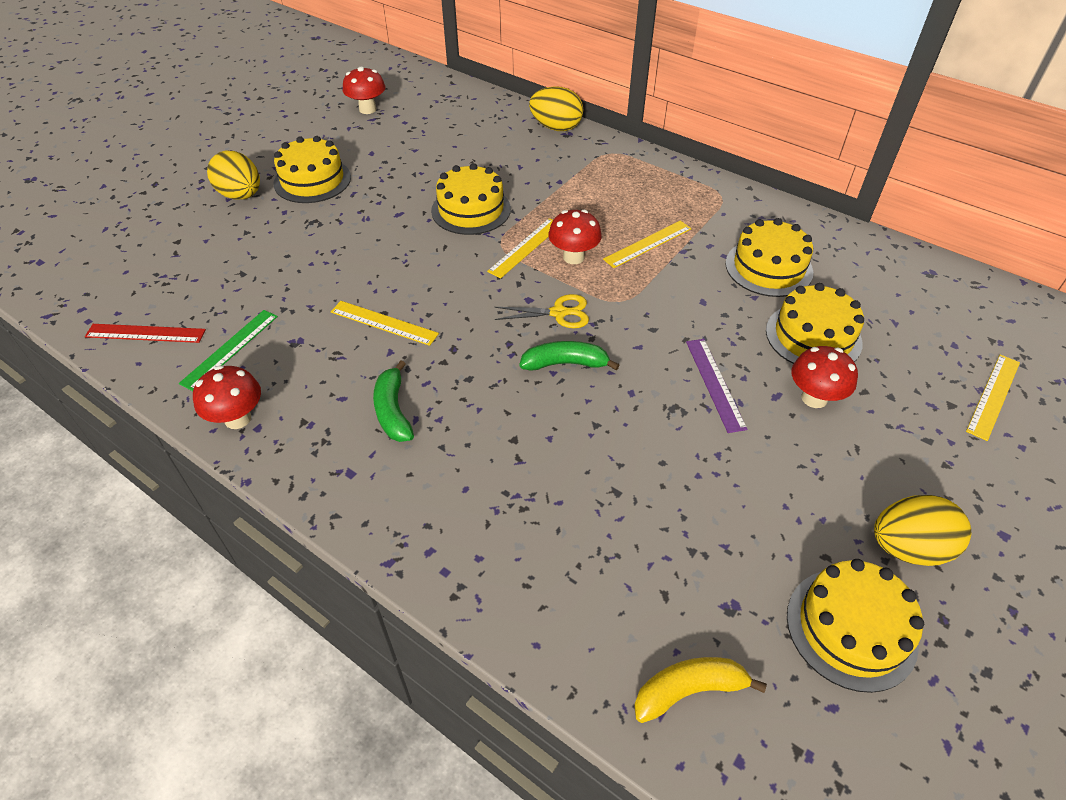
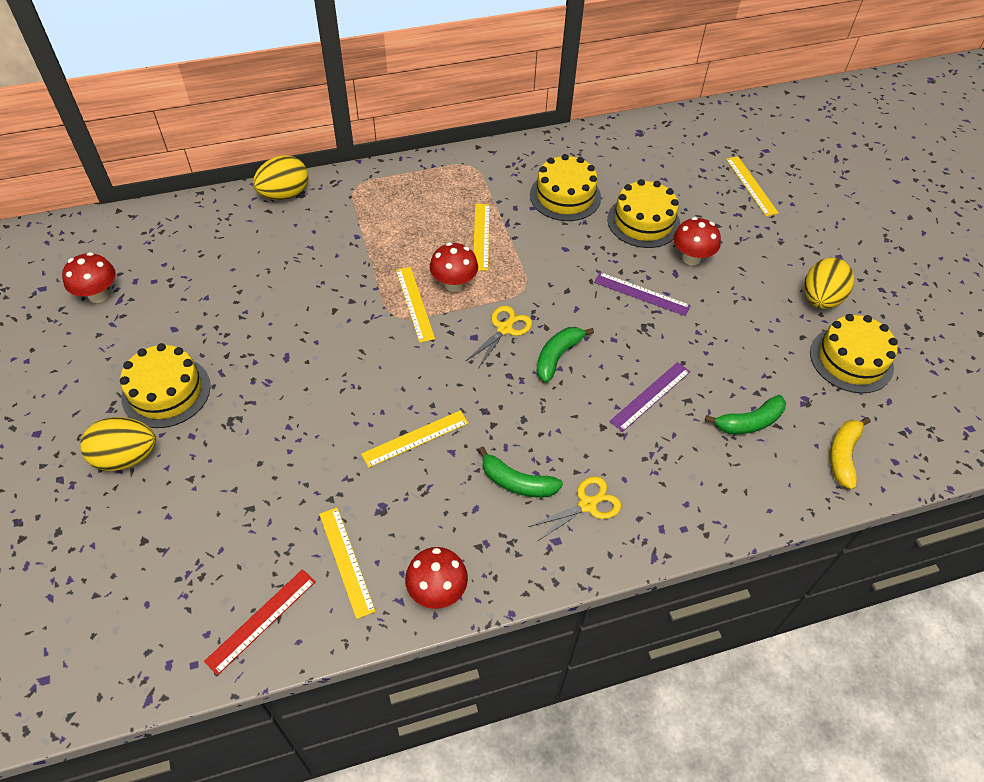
camera: 55 degrees left, 5 degrees up
(230, 349) = (346, 561): green ruler -> yellow ruler
(410, 475) = (587, 505): none -> yellow scissors
(471, 210) = (333, 308): yellow cake -> none
(589, 457) = (650, 396): none -> purple ruler
(642, 563) = (749, 422): none -> green banana

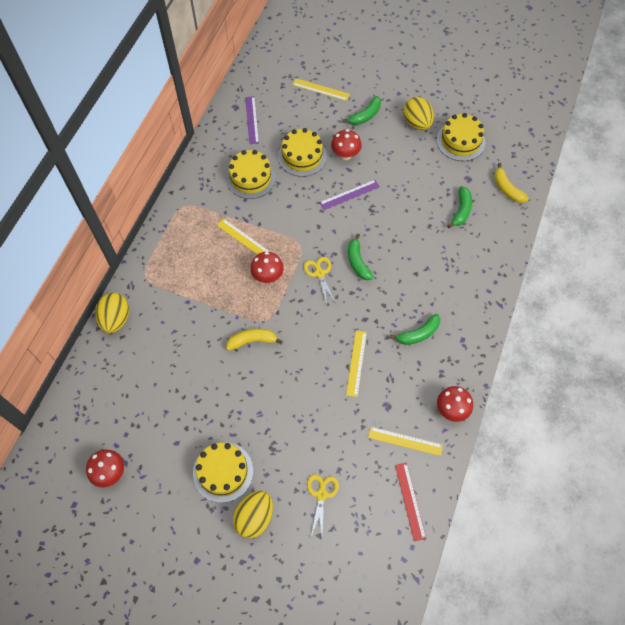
camera: 50 degrees left, 10 degrees up
(357, 319) = (252, 341): none -> yellow banana
(415, 303) = (265, 304): yellow ruler -> none
(587, 505) = (453, 312): yellow scissors -> yellow scissors (321, 495)
(650, 396) = (414, 239): purple ruler -> purple ruler (252, 120)
(767, 244) = (365, 116): none -> green banana

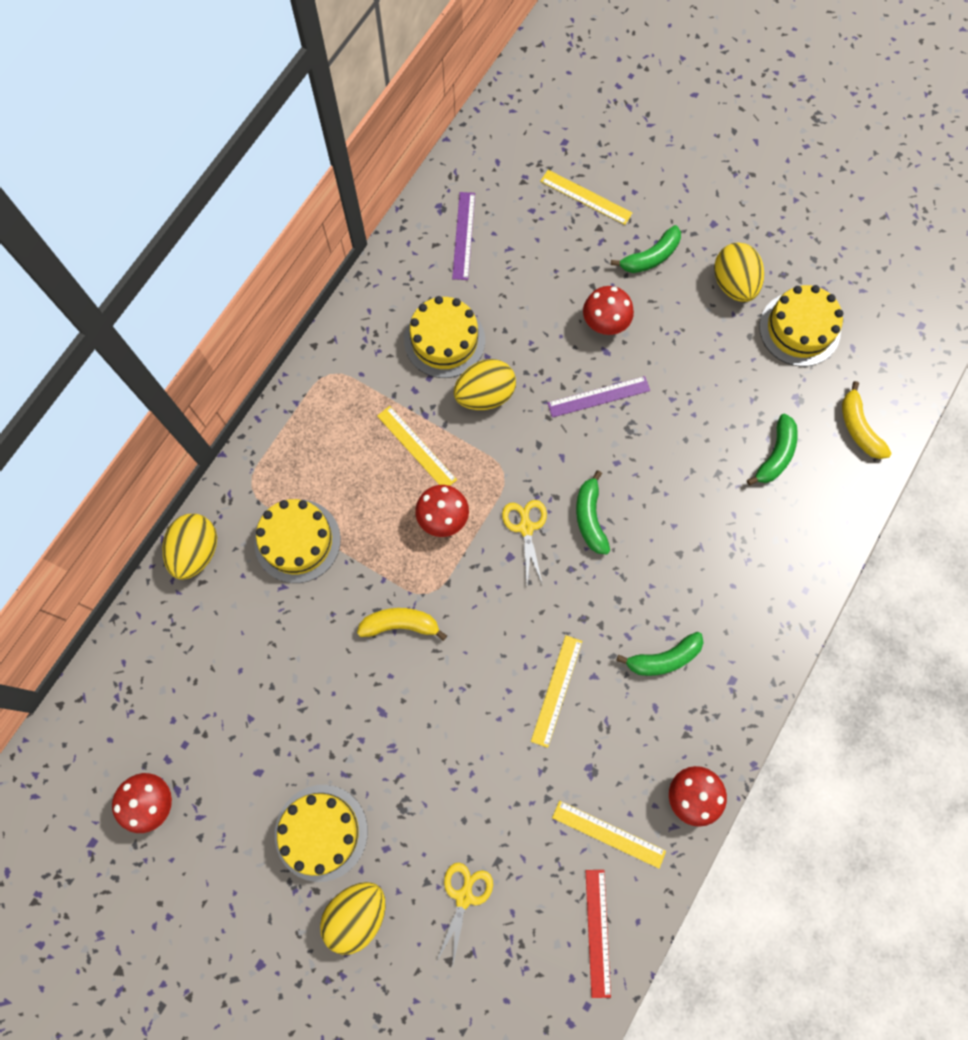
camera: 10 degrees right, 10 degrees up
(281, 204) = (485, 395): none -> yellow egg
(302, 156) = (534, 315): yellow cake -> yellow cake (297, 541)

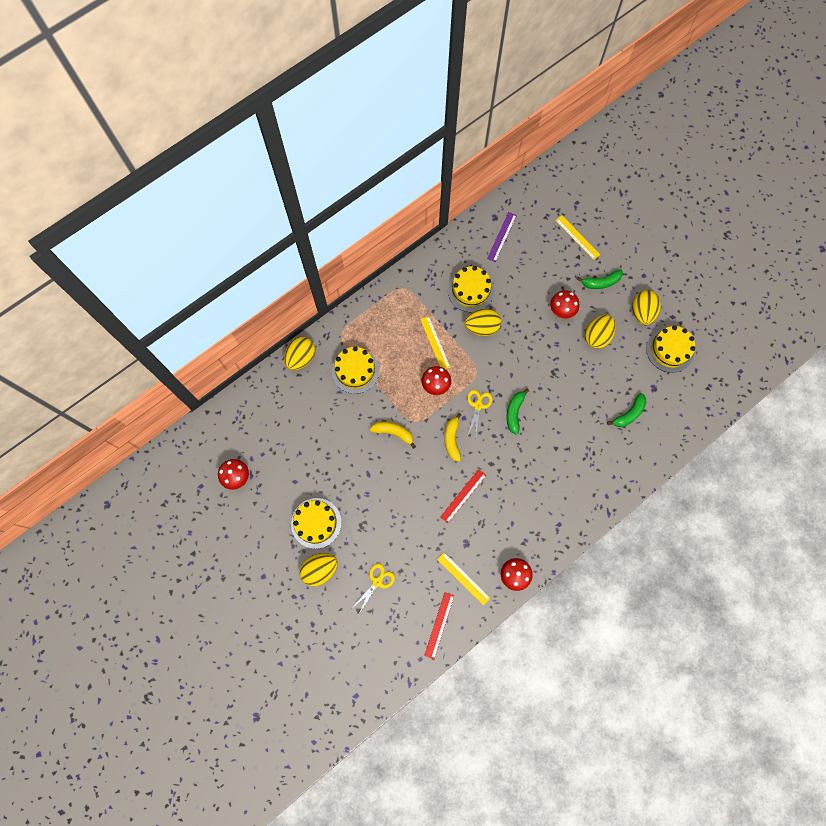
camera: 20 degrees right, 0 degrees up
(556, 690) = (463, 495): yellow ruler -> red ruler
(598, 397) = (543, 349): purple ruler -> none
(663, 658) = (526, 500): green banana -> none
(677, 346) = (597, 336): none -> yellow egg
(858, 428) = (681, 415): yellow banana -> yellow banana (452, 439)

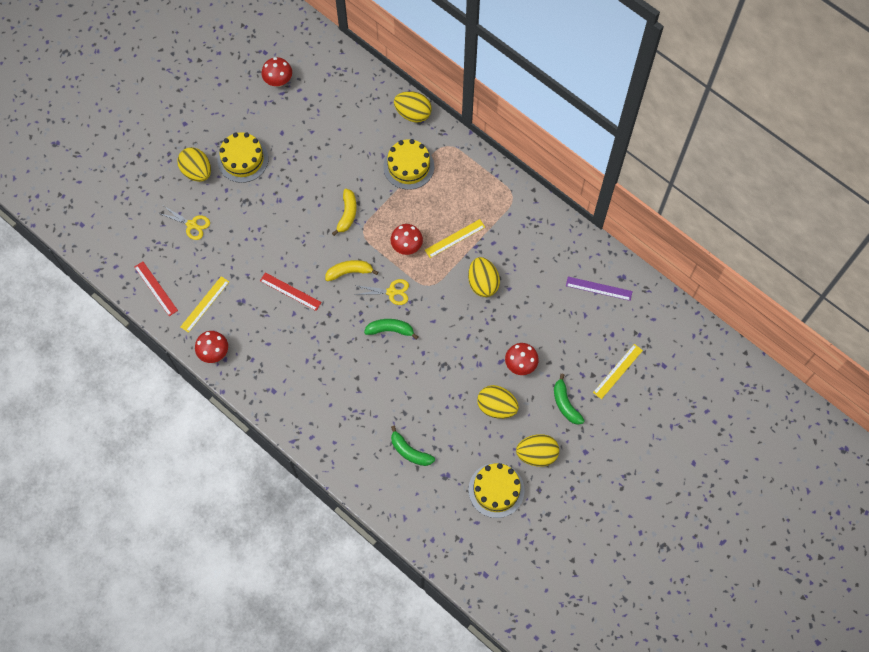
camera: 80 degrees right, 5 degrees down
(439, 625) = (156, 288): red ruler -> red ruler turned 45 degrees clockwise
(470, 290) = (524, 265): yellow cake -> none

